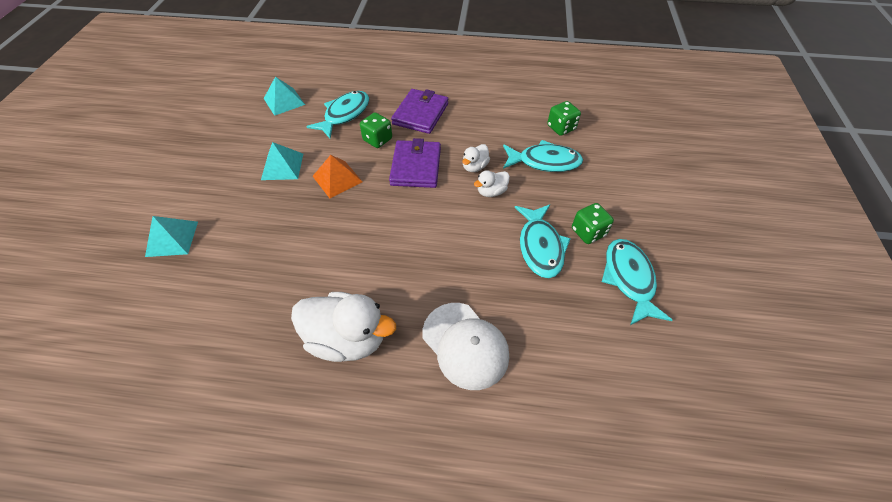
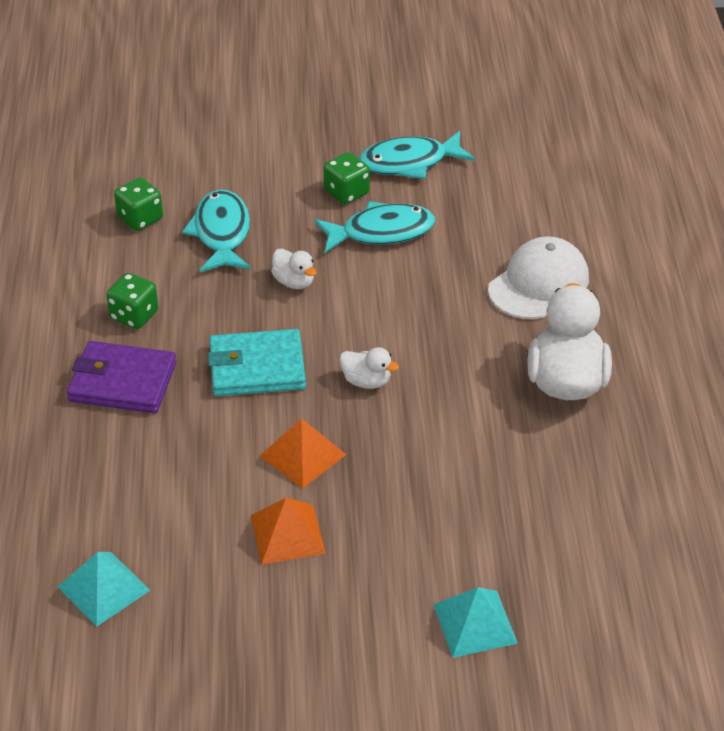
camera: 100 degrees left, 10 degrees down
(282, 166) = (287, 534): turquoise pyramid -> orange pyramid
(344, 114) = (136, 484): turquoise fish -> none
(377, 140) = (200, 425): green dice -> green dice (134, 315)
(416, 166) = (257, 367): purple wallet -> turquoise wallet
(475, 167) = (245, 303): white duck -> white duck (366, 381)

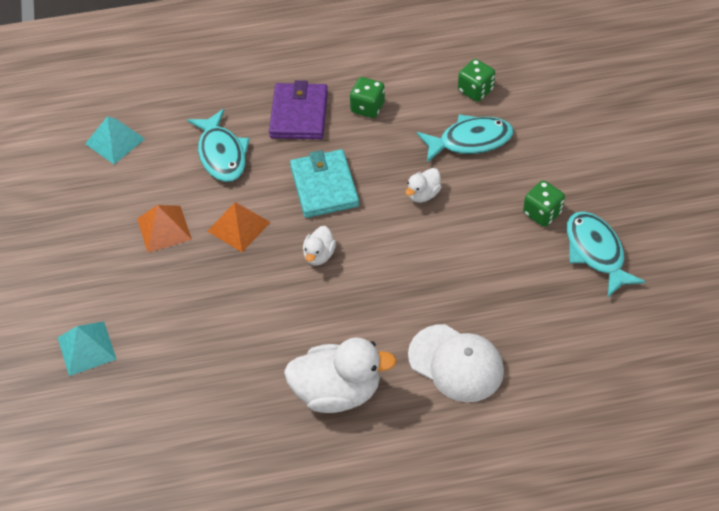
camera: 85 degrees right, 10 degrees up
(381, 232) = (497, 243): turquoise fish -> turquoise fish (221, 154)

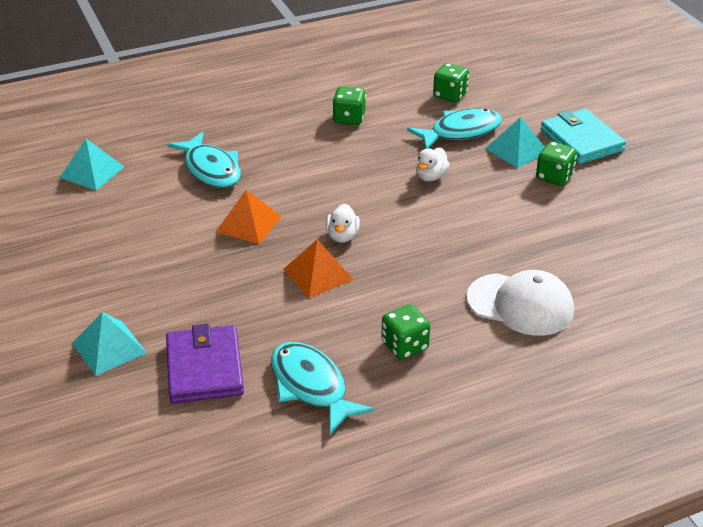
camera: 15 degrees left, 15 degrees down
(164, 228) = (167, 235): orange pyramid -> orange pyramid (318, 274)
(299, 114) = (281, 131): purple wallet -> purple wallet (204, 368)
(324, 186) = (327, 182): turquoise wallet -> turquoise wallet (581, 140)
(337, 391) = (404, 346): white duck -> green dice
(517, 172) = (516, 150): none -> turquoise pyramid
(596, 252) = (620, 199): turquoise fish -> turquoise fish (311, 386)

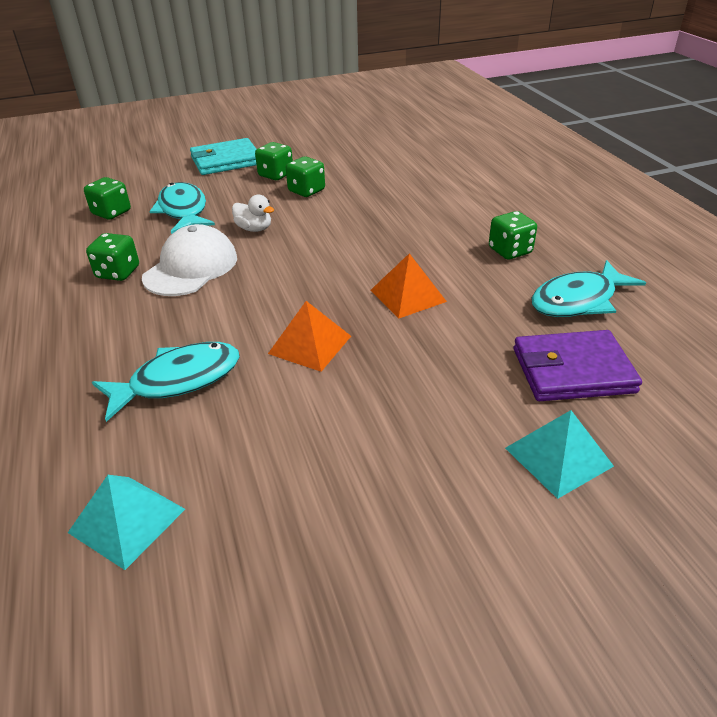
camera: 85 degrees left, 0 degrees up
(342, 236) = (344, 280): white duck -> none
(516, 150) = (227, 187): turquoise pyramid -> none
(519, 201) = (306, 191): none -> green dice
(520, 304) = (448, 199): white cap -> white cap (191, 267)

